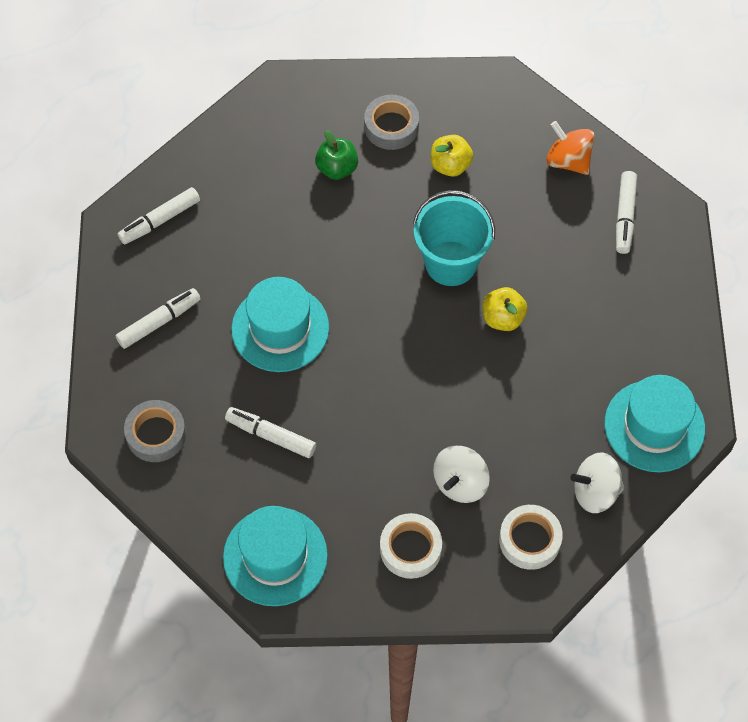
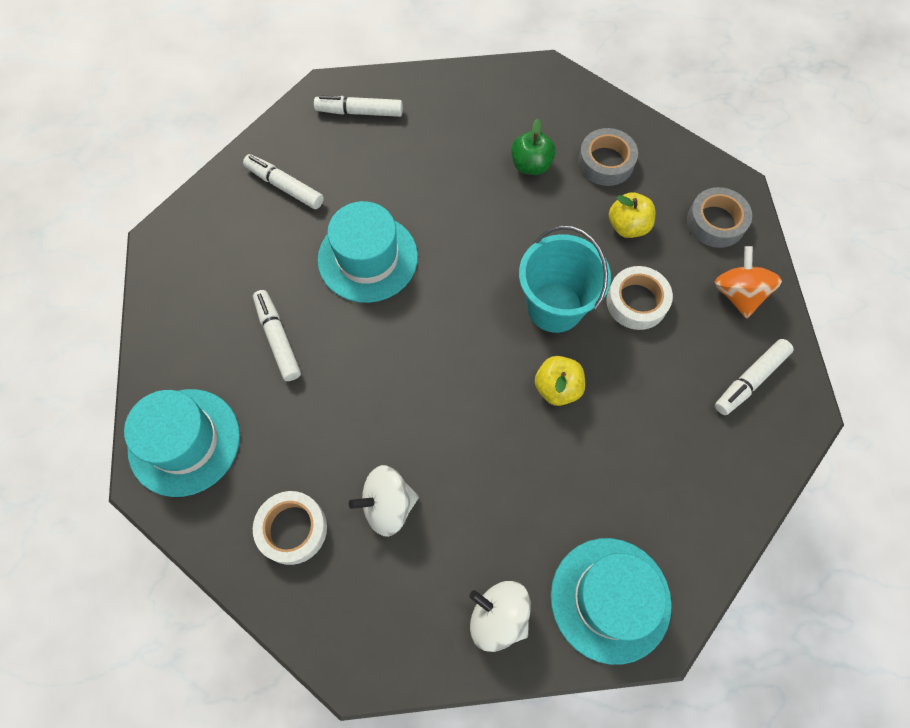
camera: 40 degrees right, 5 degrees up
(156, 434) = (198, 270): grey tape -> grey tape (715, 222)
(159, 322) = (285, 186): white marker -> white marker turned 150 degrees counterclockwise
(529, 540) = (399, 611): white tape -> white tape (636, 302)

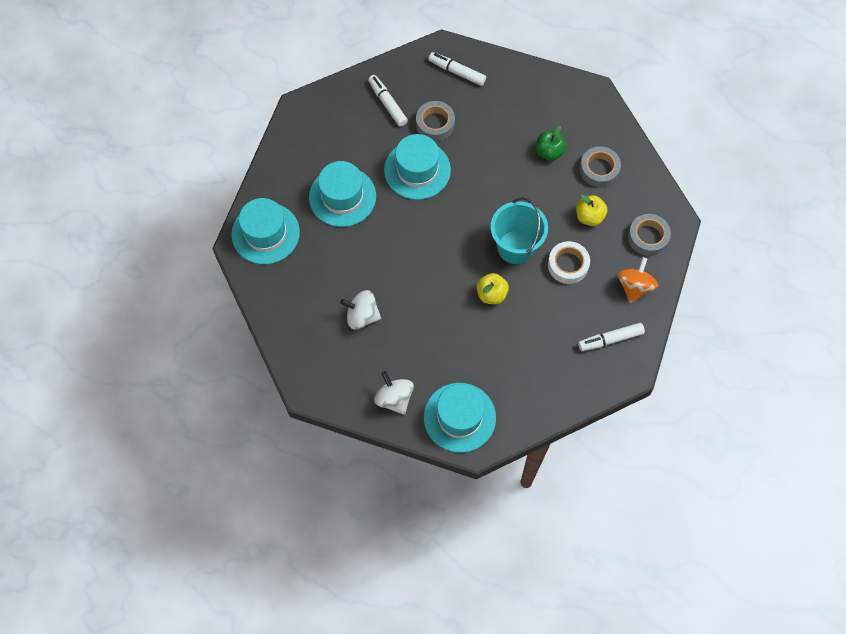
camera: 25 degrees right, 0 degrees up
(278, 338) = (342, 197): white marker -> turquoise hat
(292, 529) = (304, 305): white tape -> none
(362, 188) = (435, 124): none -> grey tape

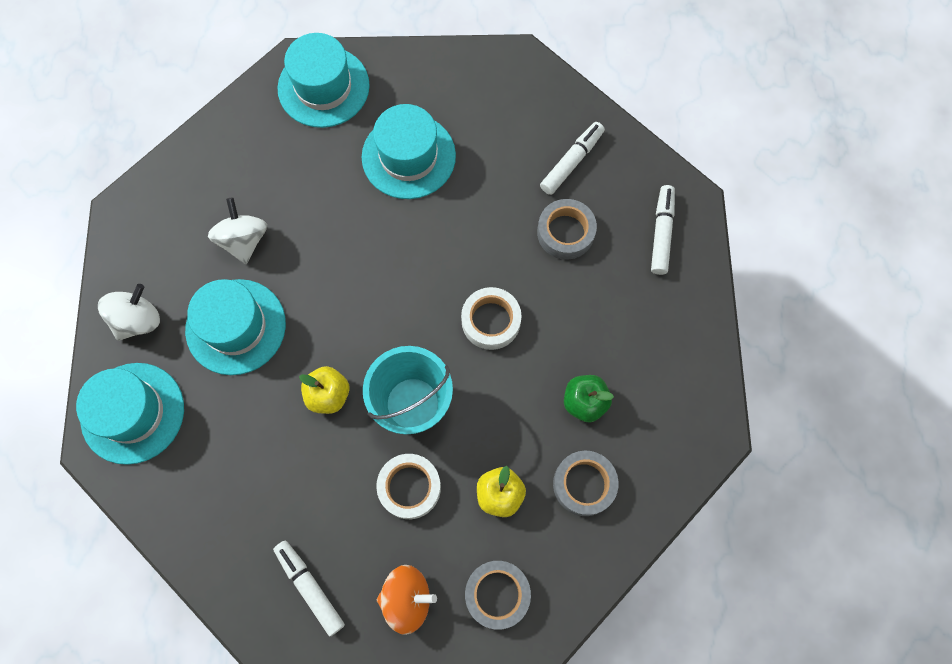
camera: 70 degrees right, 5 degrees up
(417, 170) = (484, 234): turquoise hat -> turquoise hat (236, 327)
(478, 185) = (491, 321): none -> white tape

